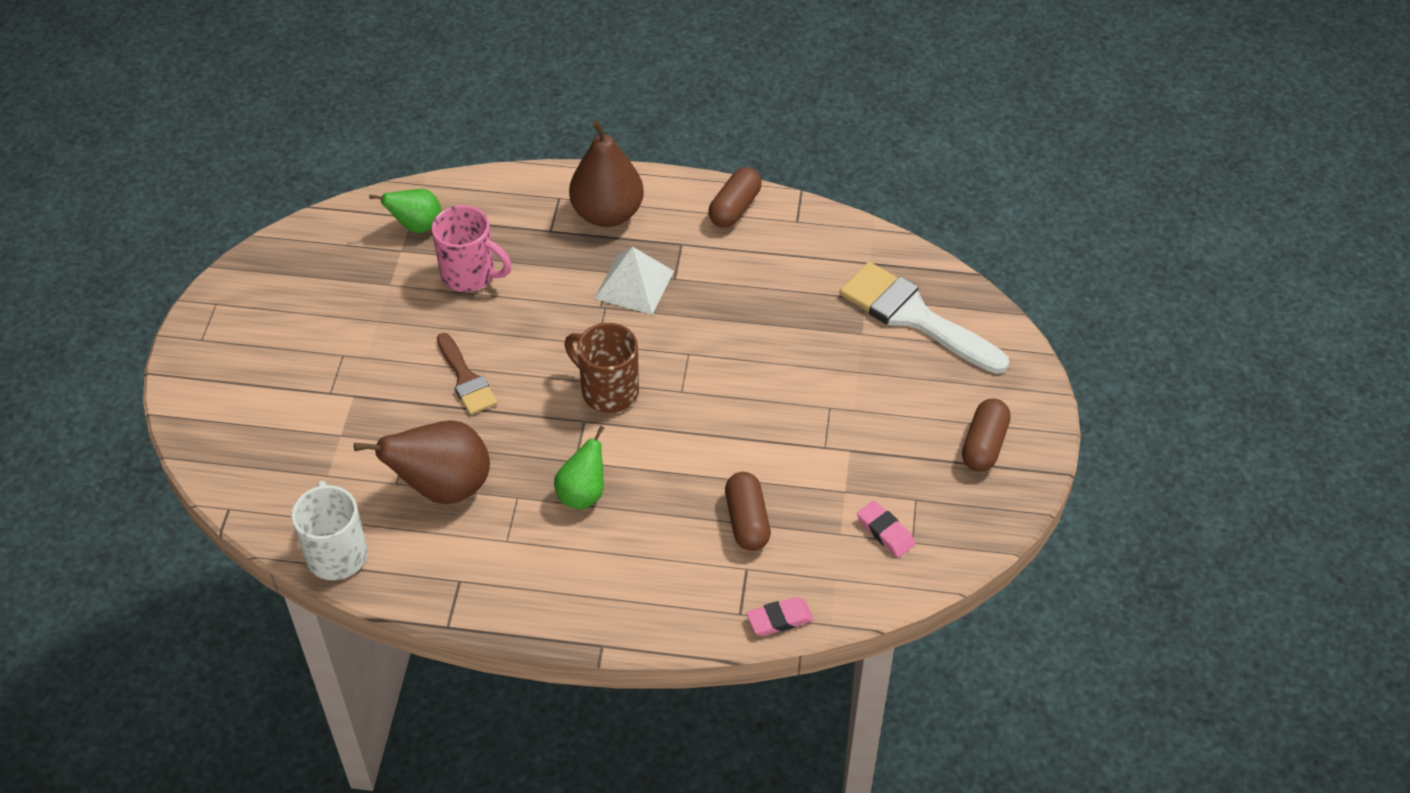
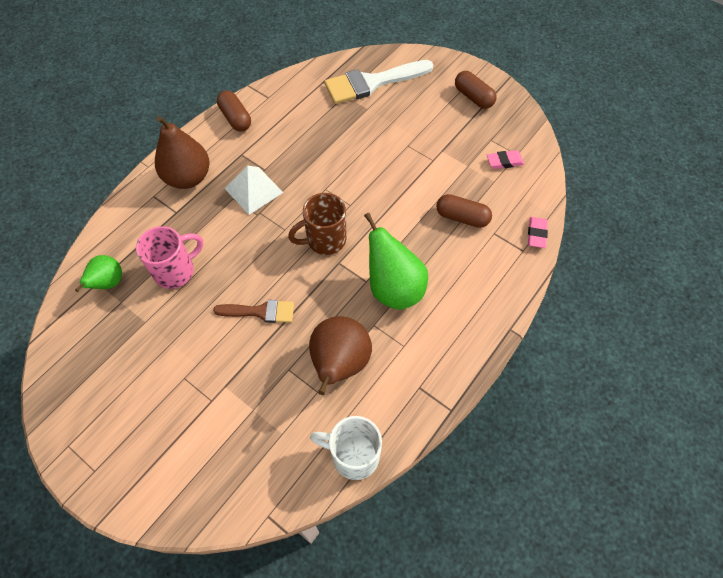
camera: 60 degrees left, 10 degrees up
(582, 494) = (393, 288): green pear -> green pear, size x1.67

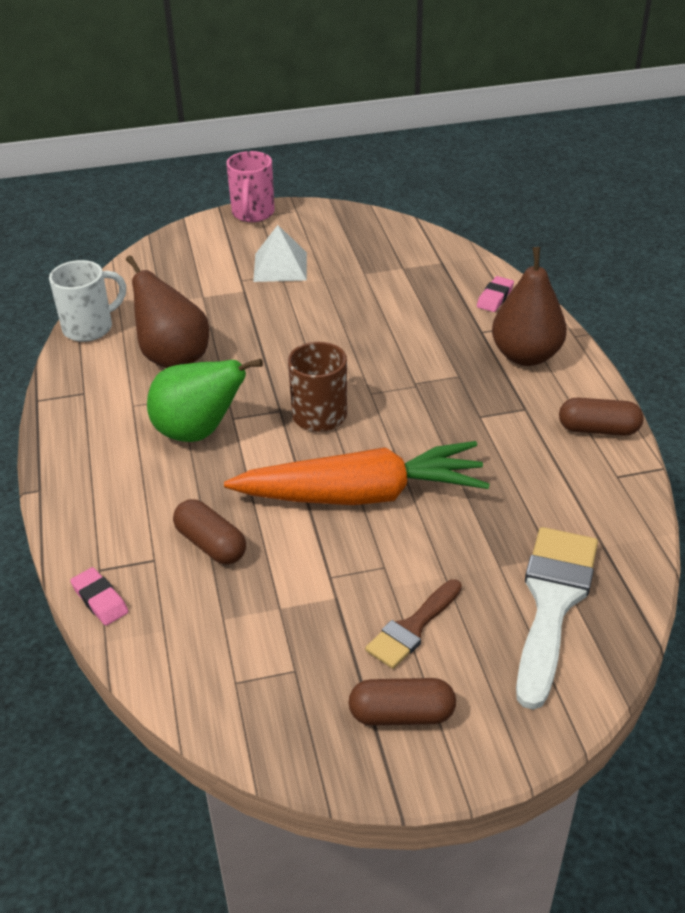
camera: 130 degrees right, 20 degrees down
(108, 283) = (433, 267): green pear -> none
(176, 271) = (401, 306): pink mug -> pink mug (253, 214)
(254, 190) = (454, 394): white pyramid -> white pyramid (280, 266)
(260, 312) = (289, 336): brown brush -> brown brush (412, 628)
(370, 180) = (363, 494): none -> orange carrot
(462, 217) = (211, 544): brown capsule -> brown capsule turned 75 degrees clockwise
(504, 162) = (239, 655): pink eraser -> pink eraser (495, 297)

